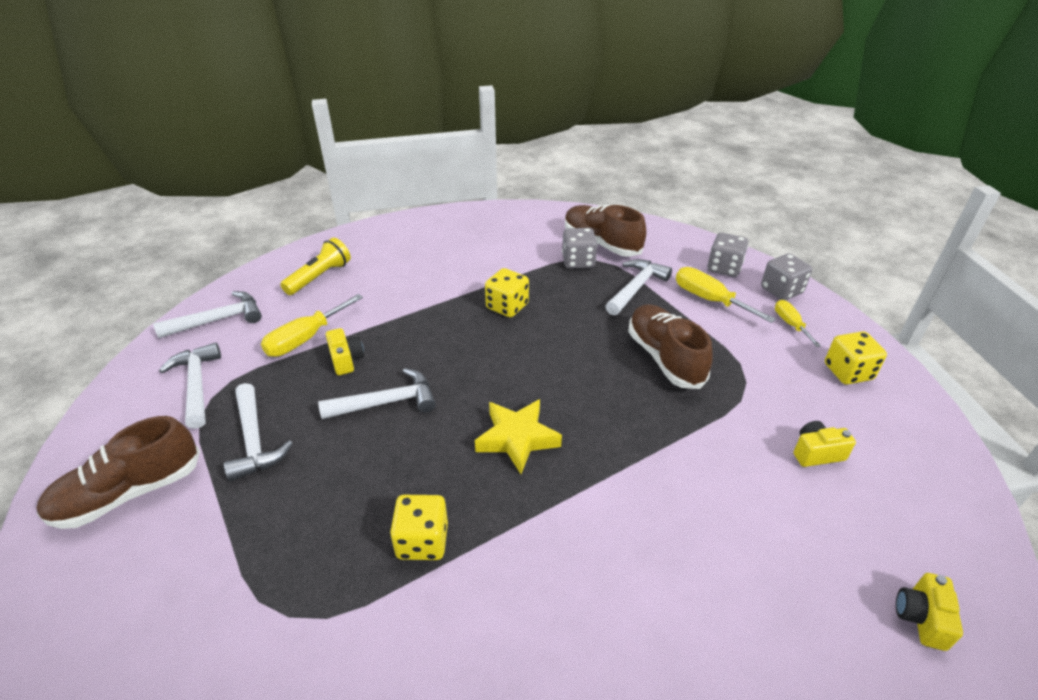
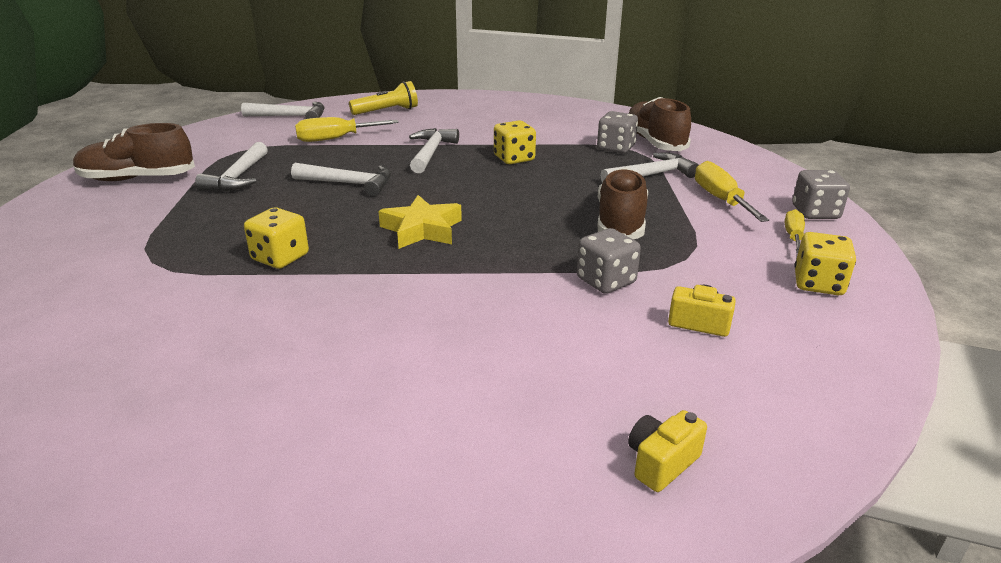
camera: 30 degrees right, 10 degrees down
(197, 384) = (238, 142): white hammer -> white hammer (431, 152)
(346, 360) = (349, 156): yellow camera -> none
(724, 268) = (767, 184): grey dice -> grey dice (606, 281)

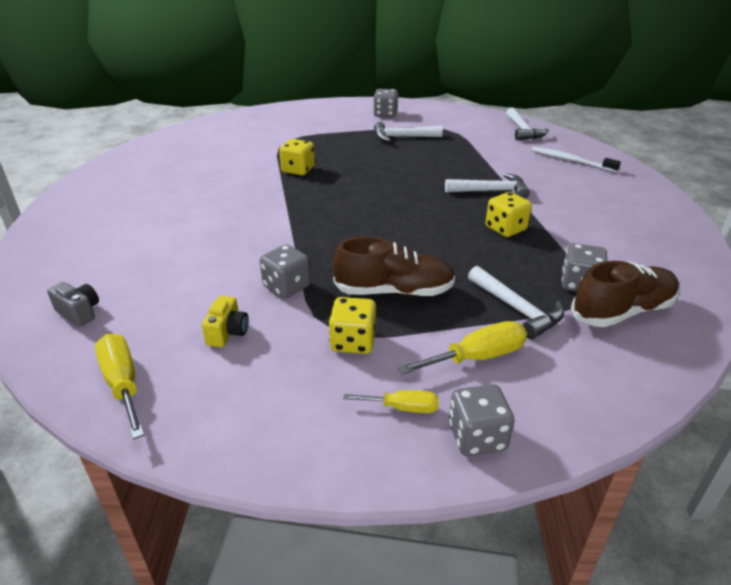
camera: 80 degrees right, 5 degrees up
(138, 179) = (385, 114): brown shoe -> grey dice
(335, 139) = (491, 153): yellow screwdriver -> yellow screwdriver (123, 384)
(349, 184) = (411, 171): white hammer -> none
(387, 111) = (571, 161): yellow flashlight -> white toothbrush
(422, 229) = (348, 206): yellow star -> none
(661, 463) = (79, 312): yellow camera -> grey camera
(818, 284) = (298, 414): yellow dice -> yellow dice (353, 341)

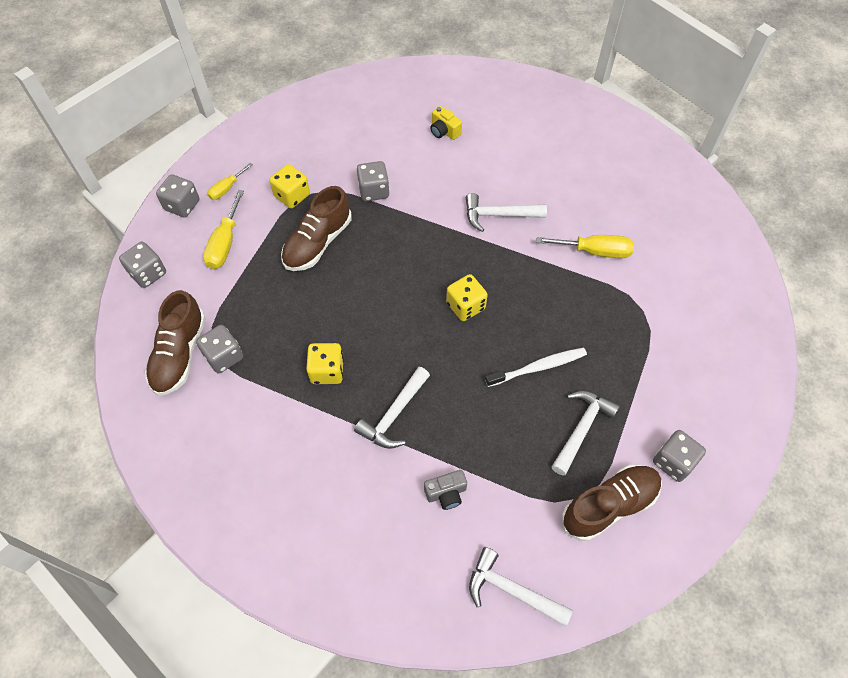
camera: 125 degrees right, 25 degrees up
(79, 312) = (431, 91): grey camera -> grey camera (446, 493)
(123, 384) = (348, 94): yellow screwdriver -> yellow screwdriver (594, 251)
(227, 332) = (352, 146): yellow camera -> yellow camera (444, 131)
(298, 170) = (558, 284): yellow dice -> yellow dice (465, 306)
(436, 121) = (609, 505): none -> brown shoe
(517, 309) = (239, 296): white hammer -> white hammer (498, 215)
(571, 161) = (393, 561): white toothbrush -> white toothbrush (538, 367)
(596, 397) = (148, 273): none -> grey dice

